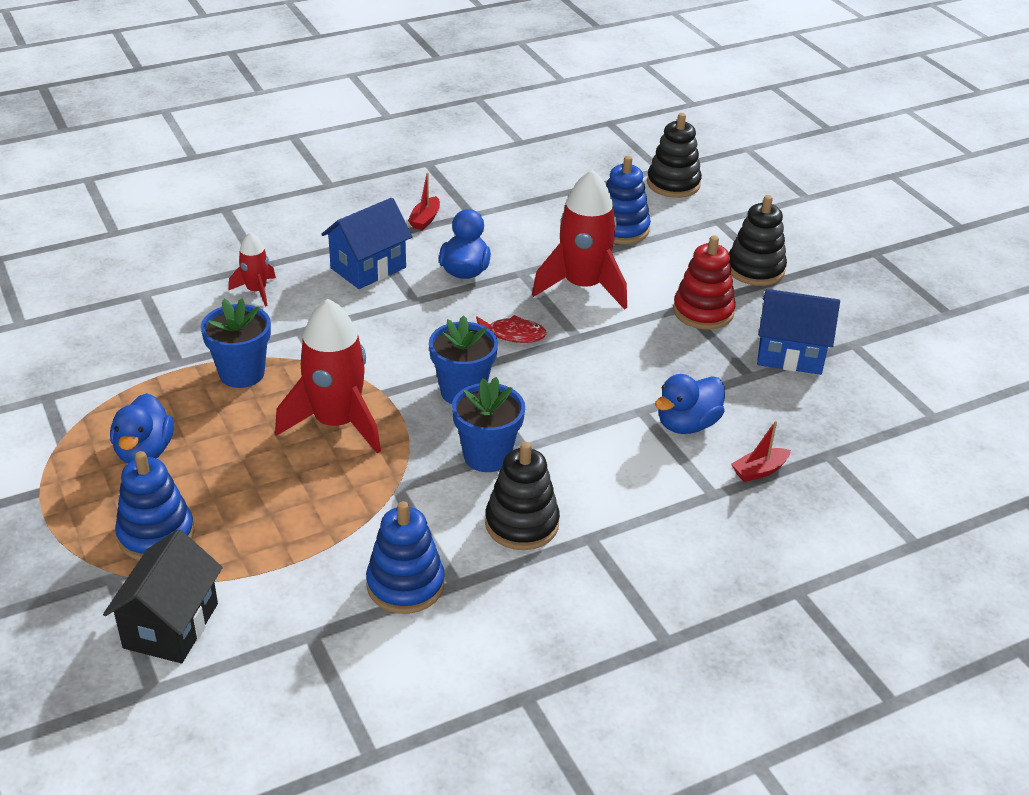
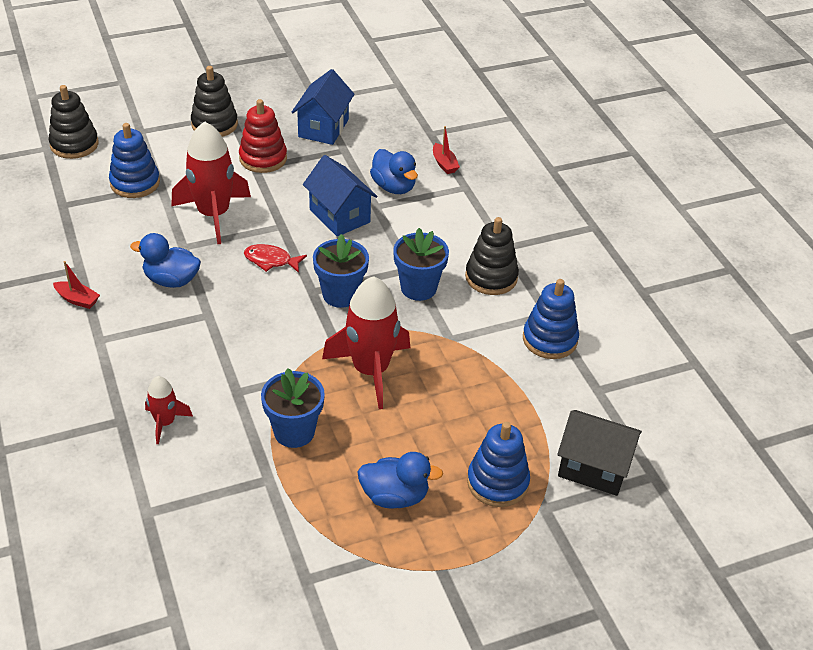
camera: 85 degrees left, 5 degrees up
(368, 268) = (148, 342): blue house -> blue house (339, 216)
(512, 334) = (271, 260): red fish -> red fish turned 90 degrees counterclockwise

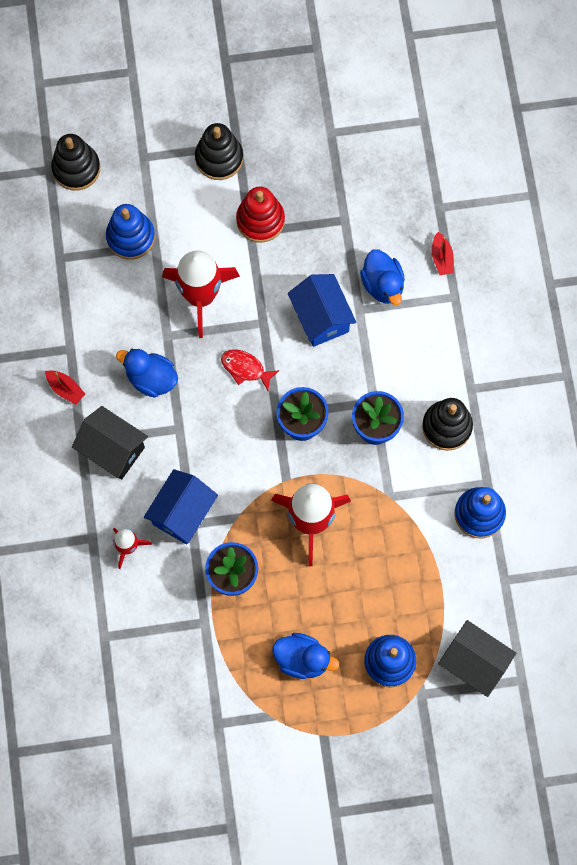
camera: 15 degrees right, 30 degrees up
(136, 341) = (113, 450): none -> black house
(323, 128) = (329, 181): blue house -> blue house (182, 513)

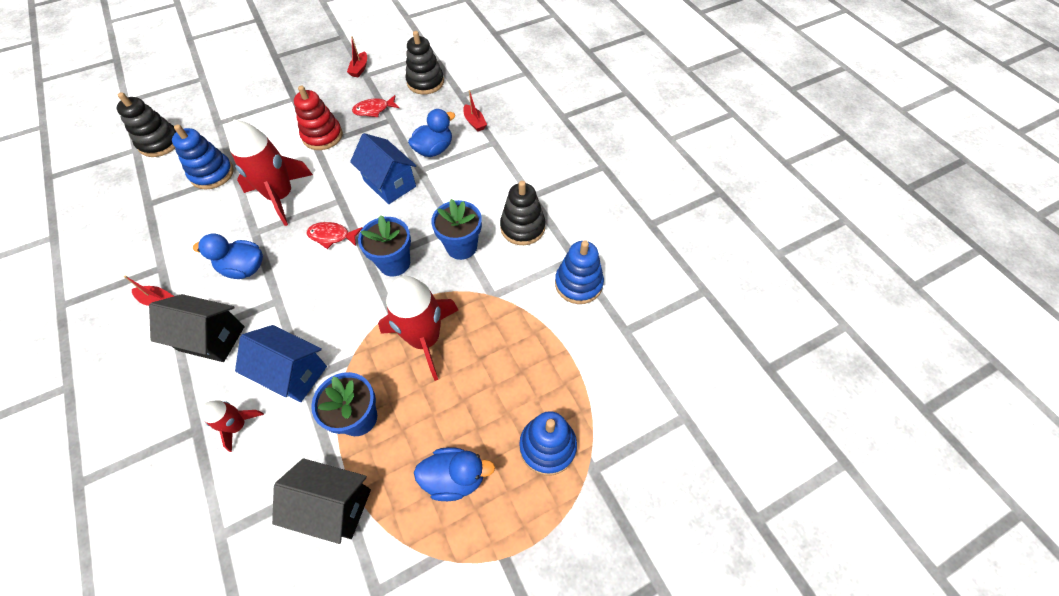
camera: 20 degrees left, 15 degrees down
(182, 513) = (293, 373): blue house -> blue house turned 75 degrees counterclockwise
(219, 158) = (281, 109): black stacking toy -> black stacking toy (425, 82)
(326, 119) = (359, 69): none -> red boat
(328, 197) = (374, 110): none -> red fish
(383, 284) = (434, 149): blue duck -> blue duck turned 90 degrees counterclockwise
(473, 663) = (631, 417): black house -> black house (334, 506)

